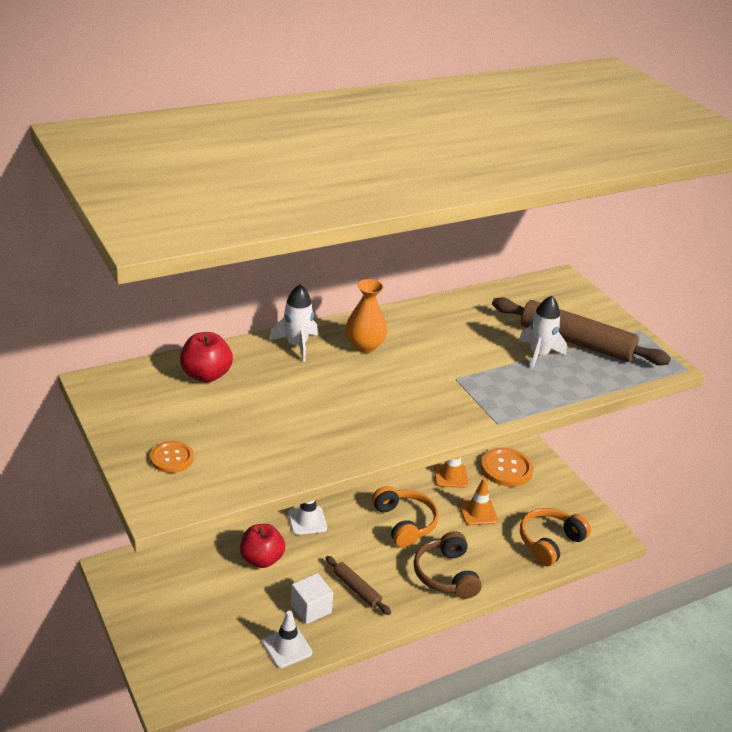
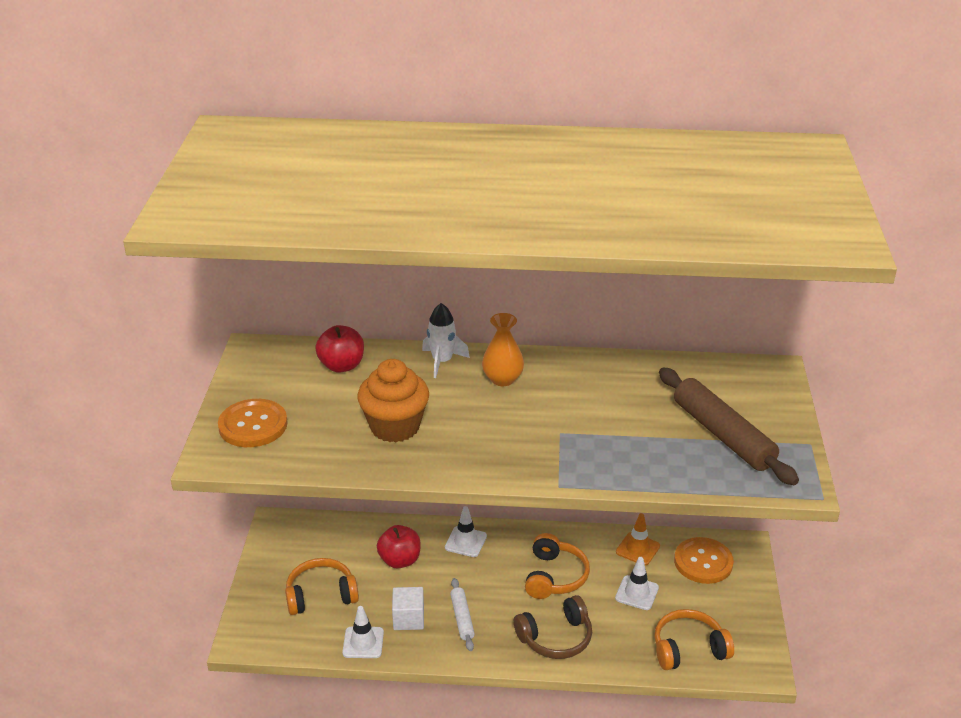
camera: 35 degrees right, 0 degrees up
(172, 458) = (253, 425): orange button -> orange button, size x1.76
(212, 620) = (321, 595): none -> orange headphones
(311, 417) = (395, 427): none -> orange cupcake
(356, 589) = (462, 618): brown rolling pin -> white rolling pin
(446, 575) = (556, 638): brown headphones -> brown headphones turned 135 degrees counterclockwise
(478, 512) = (637, 593): orange traffic cone -> white traffic cone
(538, 355) = (668, 436): white rocket -> none

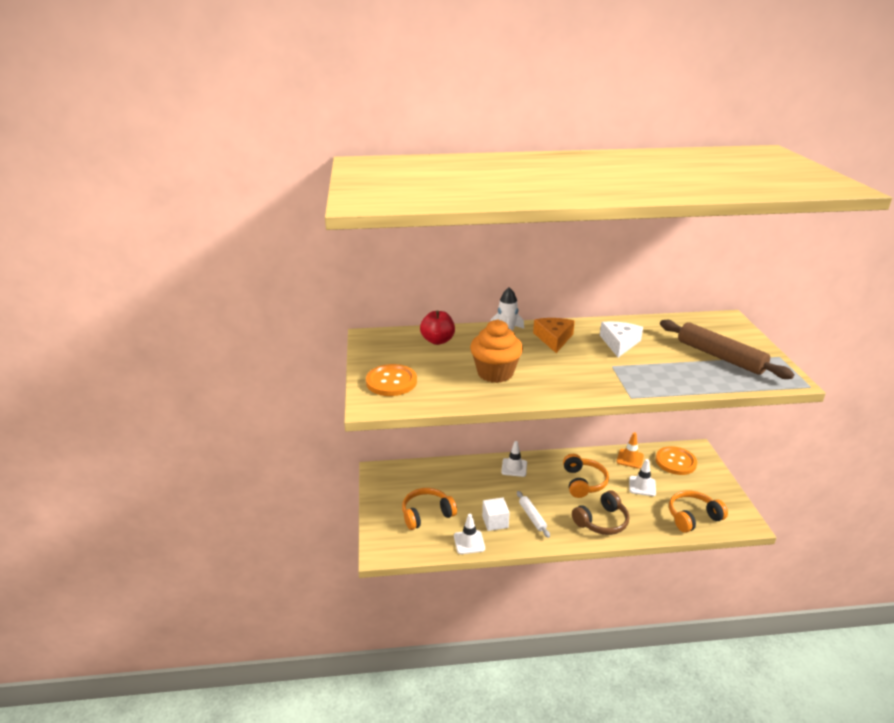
camera: 10 degrees left, 5 degrees down
(400, 560) = (473, 484): red apple -> none
(502, 379) = (554, 338): orange vase -> orange cheese
(591, 396) = (619, 343): none -> white cheese

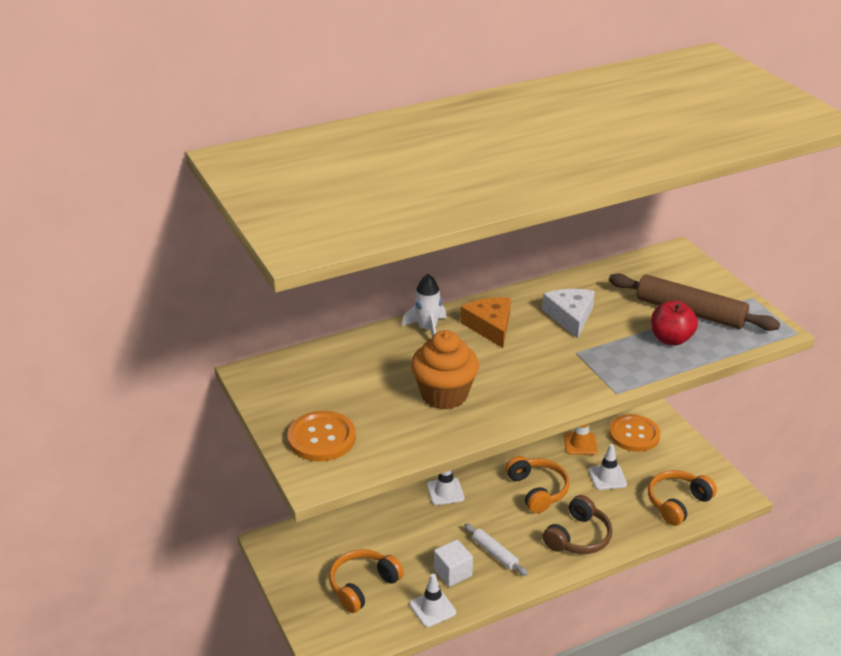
camera: 20 degrees left, 5 degrees up
(437, 341) = (346, 361): red apple -> red apple (671, 339)

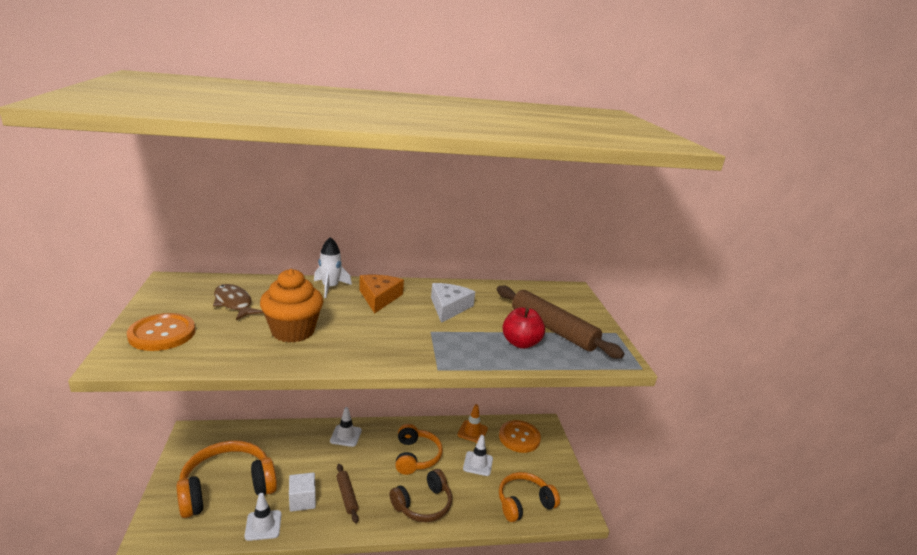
camera: 15 degrees right, 10 degrees down
(350, 380) = (234, 303): none -> brown fish
(363, 586) = (227, 487): orange headphones -> orange headphones, size x1.51
(495, 553) = (347, 496): white rolling pin -> brown rolling pin

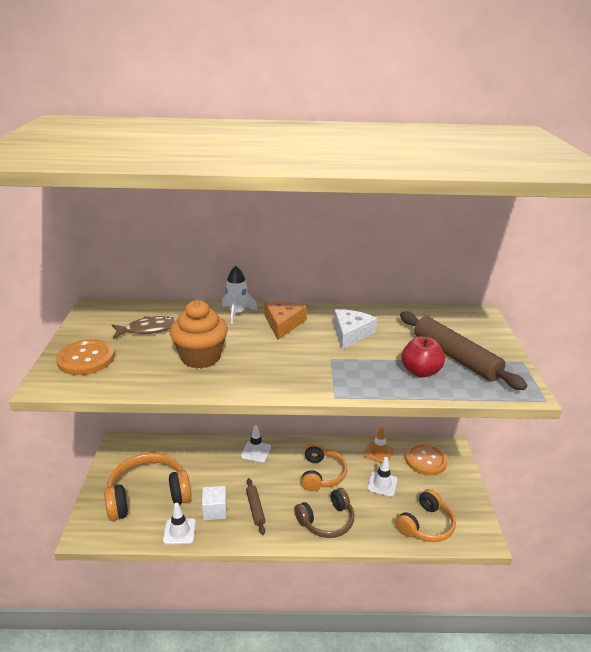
camera: 10 degrees right, 5 degrees up
(234, 303) = (148, 329): brown fish -> brown fish turned 105 degrees clockwise
(524, 503) = (426, 525): orange headphones -> orange headphones turned 150 degrees clockwise

